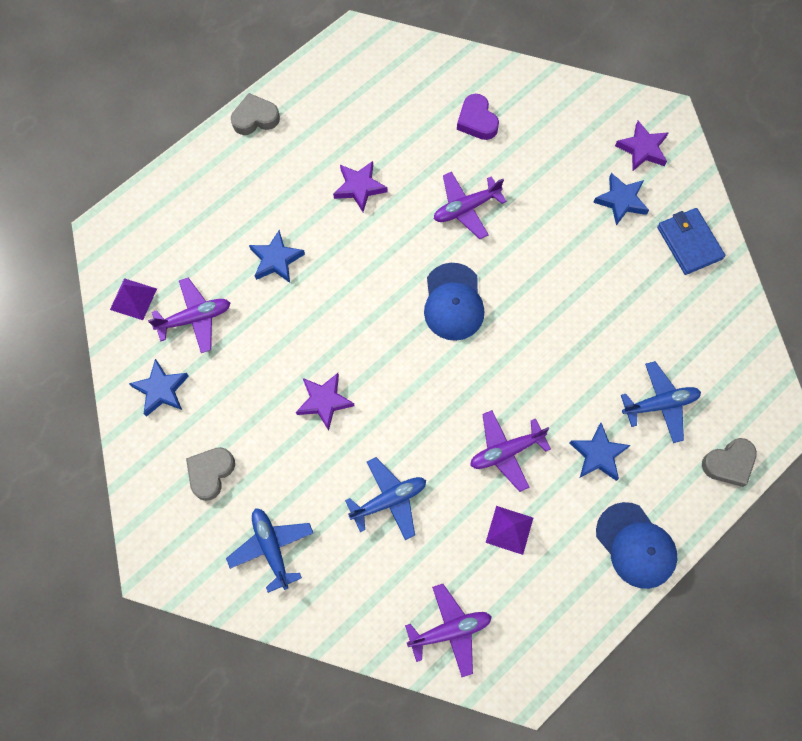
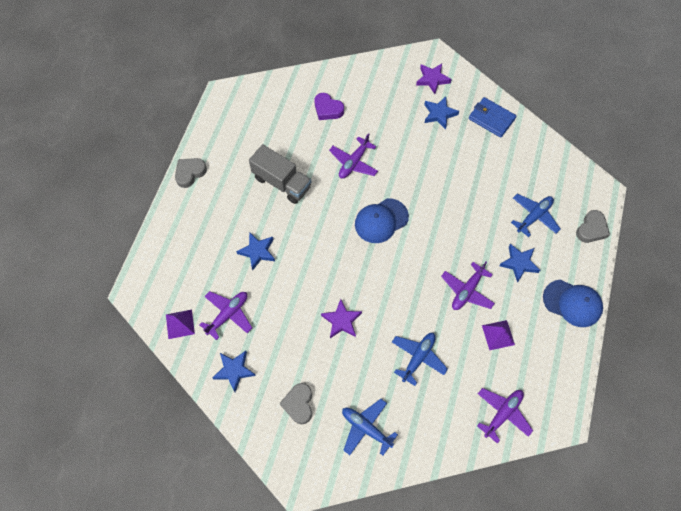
camera: 30 degrees left, 5 degrees down
(359, 187) = (282, 182): purple star -> grey truck
(453, 302) = (381, 221): blue cap -> blue cap turned 90 degrees clockwise

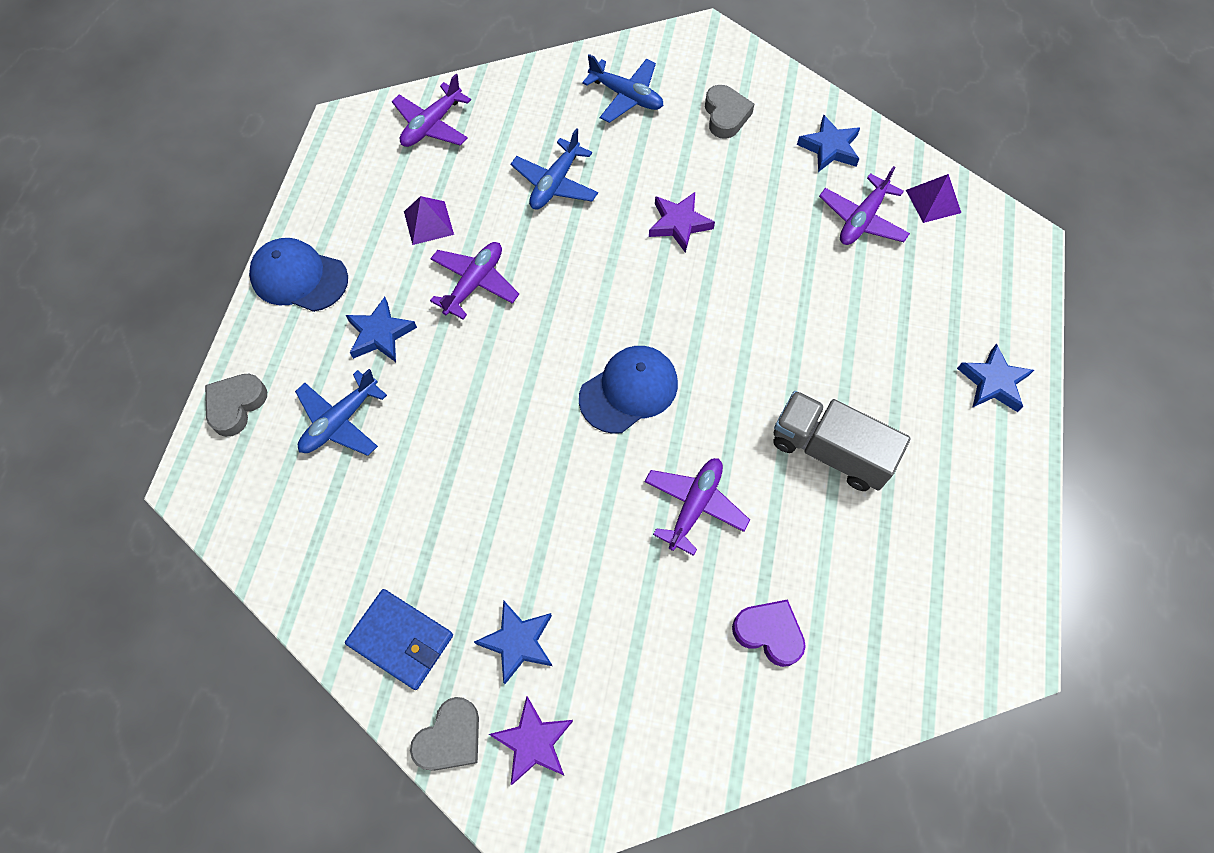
camera: 175 degrees right, 0 degrees up
(190, 173) = (1015, 455): grey heart -> grey heart (450, 738)
(257, 251) = (841, 318): blue star -> blue star (993, 382)

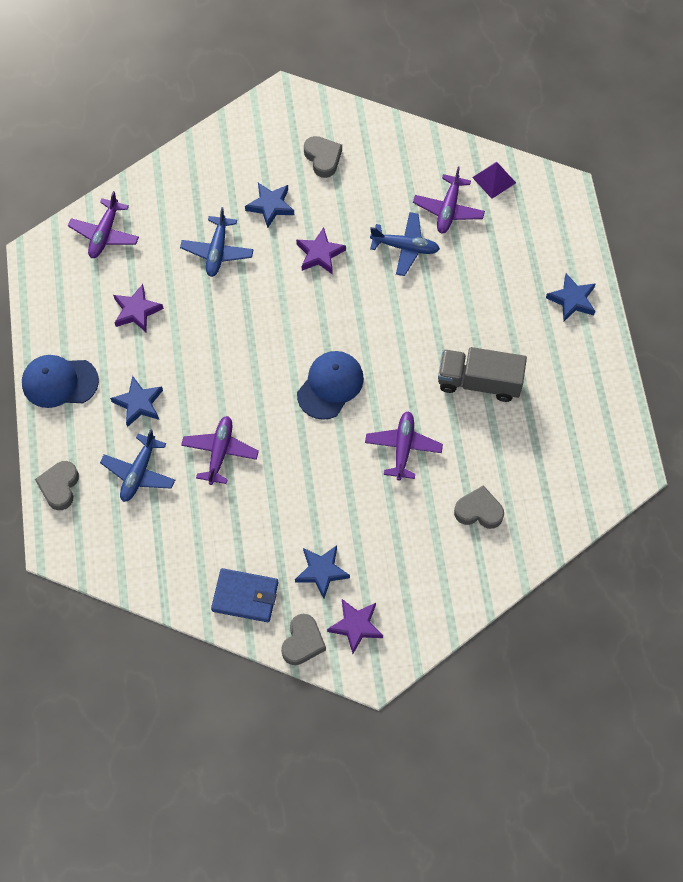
camera: 20 degrees left, 0 degrees up
(428, 223) = (136, 311): purple pyramid -> purple star
(474, 283) = (190, 345): purple plane -> purple plane (220, 452)
(626, 96) = (242, 165): blue plane -> blue plane (405, 247)
(769, 633) = (479, 511): purple heart -> grey heart
(829, 148) = (407, 161): blue star -> blue star (270, 206)

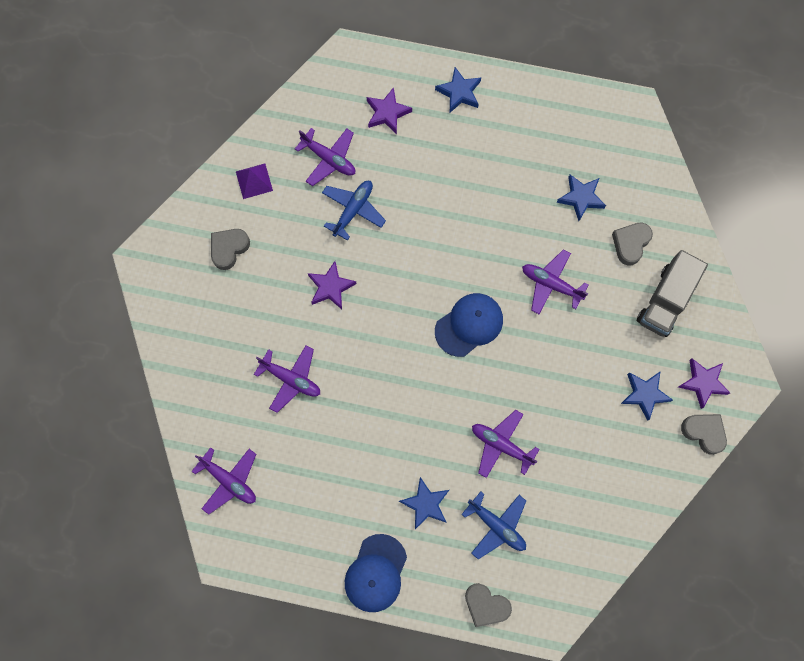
camera: 70 degrees left, 10 degrees up
(136, 311) = (326, 476): purple star -> purple star (387, 113)
(217, 251) = (291, 379): blue plane -> purple plane
(245, 596) = (647, 468): blue wallet -> none
(270, 206) = (261, 314): blue star -> blue star (581, 198)
(323, 158) = (229, 249): grey heart -> grey heart turned 45 degrees counterclockwise
(330, 386) = (469, 325): blue cap -> blue cap turned 90 degrees clockwise
(479, 382) = (510, 198): grey truck -> grey truck (665, 300)
(494, 180) = (314, 109): purple pyramid -> purple pyramid (254, 181)

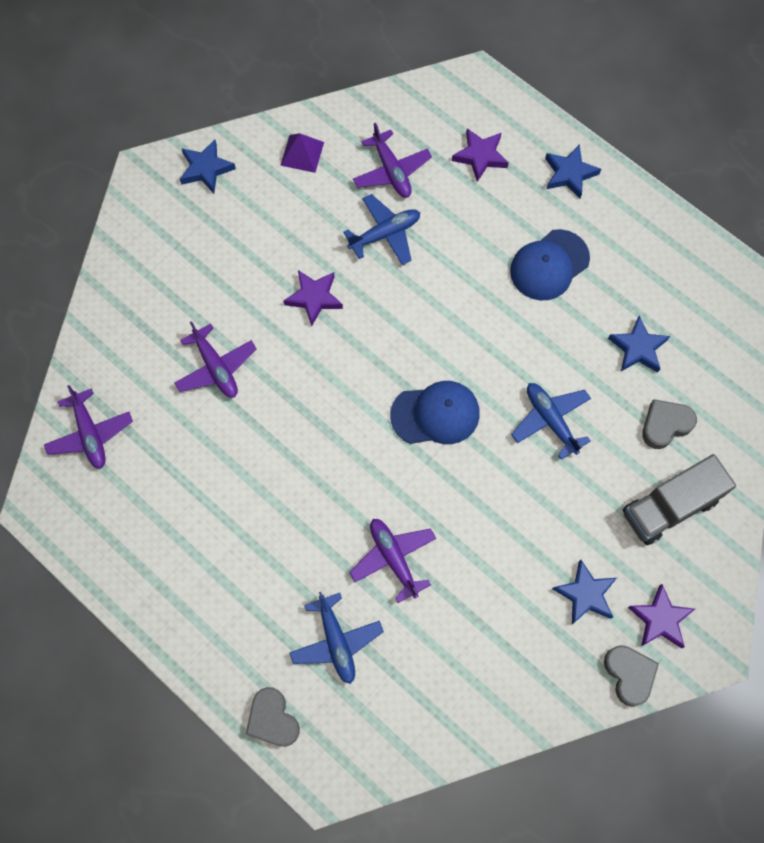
camera: 30 degrees right, 5 degrees down
(229, 249) = (235, 206): grey heart -> none
(376, 573) = (178, 615): blue cap -> blue cap (549, 265)
(425, 504) = (275, 574): blue star -> blue star (206, 169)
(551, 284) = (550, 420): purple plane -> blue plane

